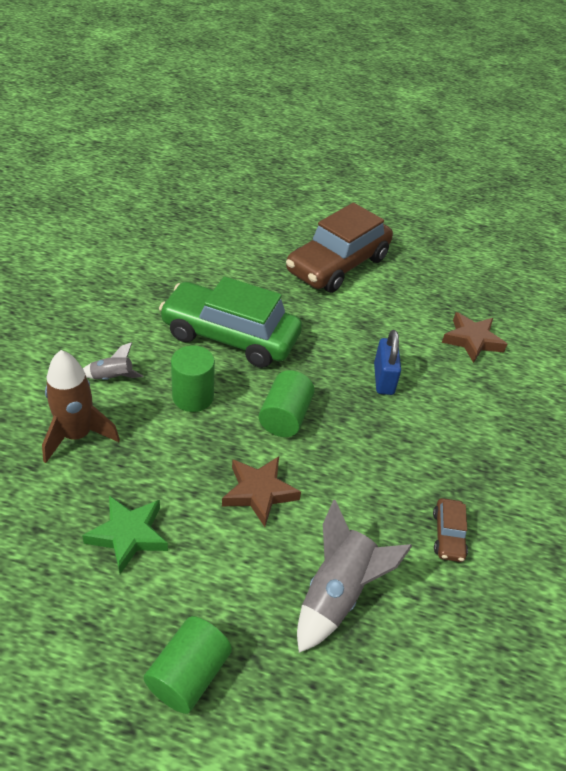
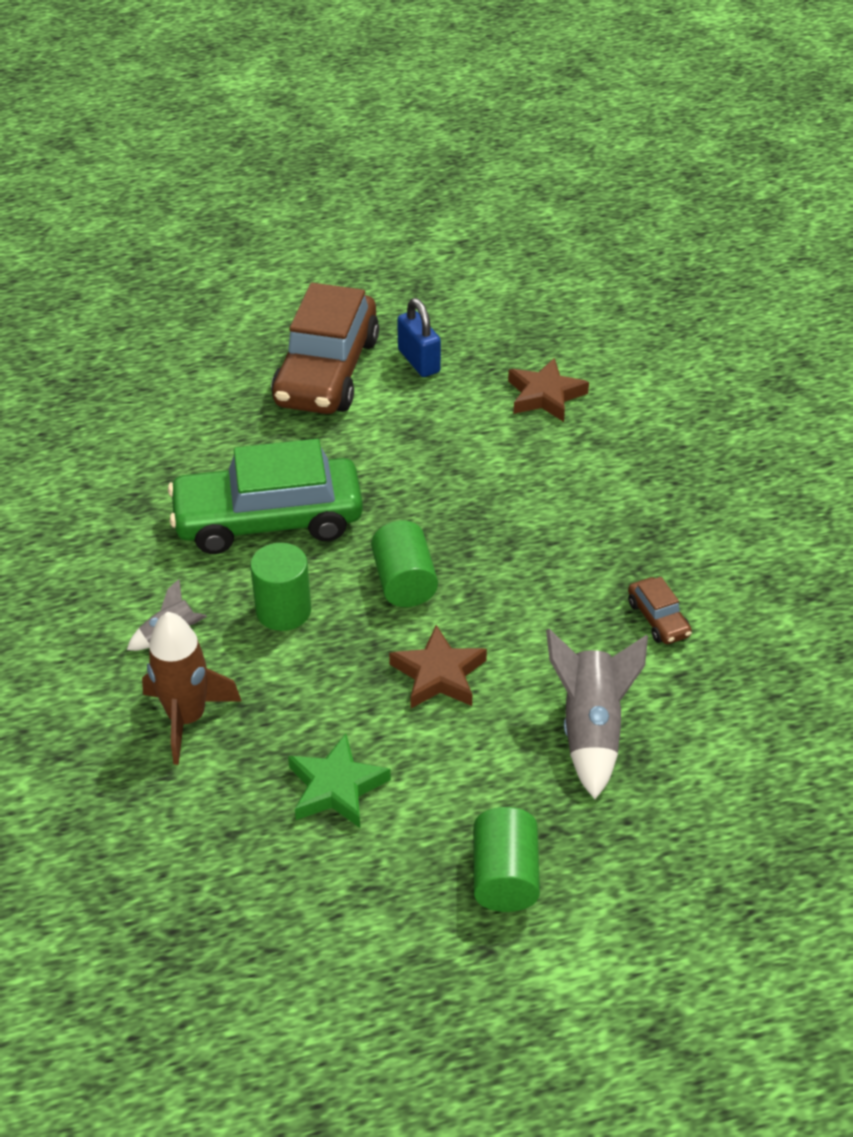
camera: 25 degrees left, 0 degrees up
(383, 379) = (480, 487): blue padlock -> blue padlock (419, 361)

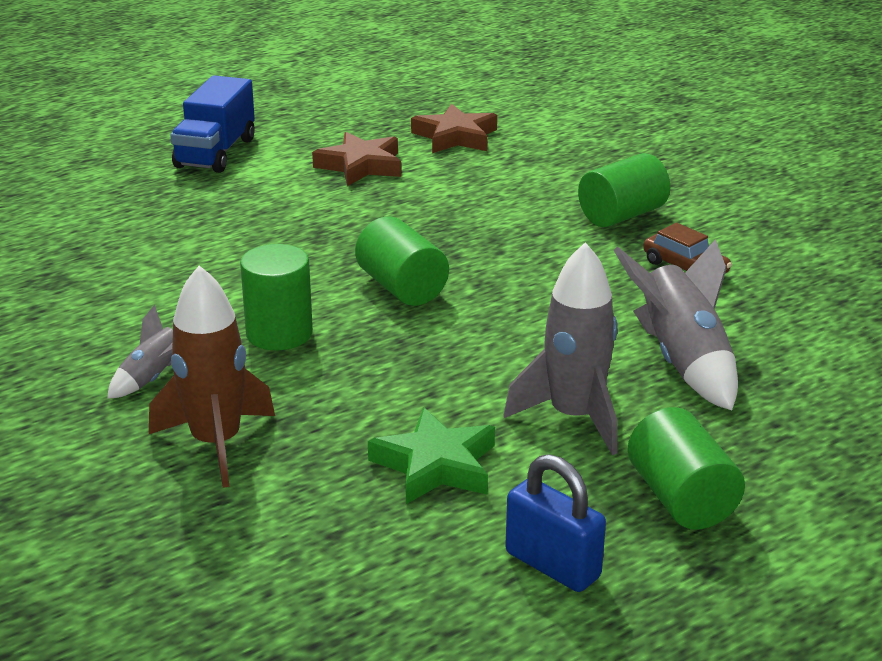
camera: 20 degrees left, 15 degrees down
(268, 520) = (218, 267): green car -> none
(327, 371) = (216, 153): brown car -> blue truck
(419, 361) = (310, 132): blue padlock -> blue padlock (552, 565)
(438, 674) = (489, 350): brown star -> brown star (360, 166)
(468, 767) = (574, 417): none -> grey rocket
(639, 537) = (622, 215): none -> green cylinder

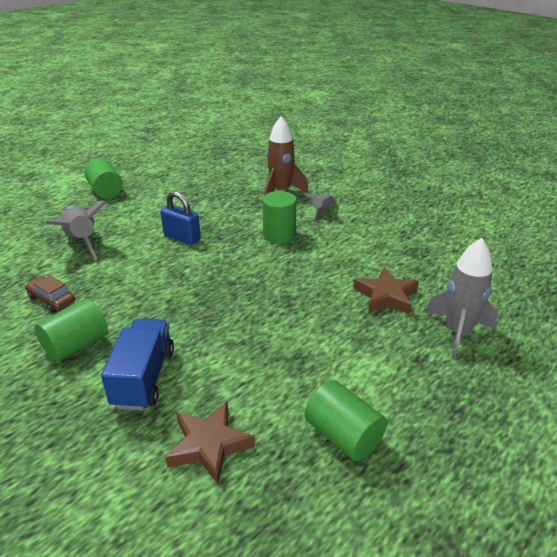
camera: 170 degrees right, 5 degrees up
(216, 153) = (416, 384): blue truck -> blue truck (144, 378)
(360, 166) = (286, 382): brown star -> brown star (386, 296)
(402, 288) = (225, 267): green cylinder -> green cylinder (343, 435)
(436, 465) = (196, 192): green star -> none
(552, 565) = (155, 171): blue padlock -> blue padlock (182, 237)
(574, 417) = (140, 212): grey rocket -> grey rocket (457, 332)

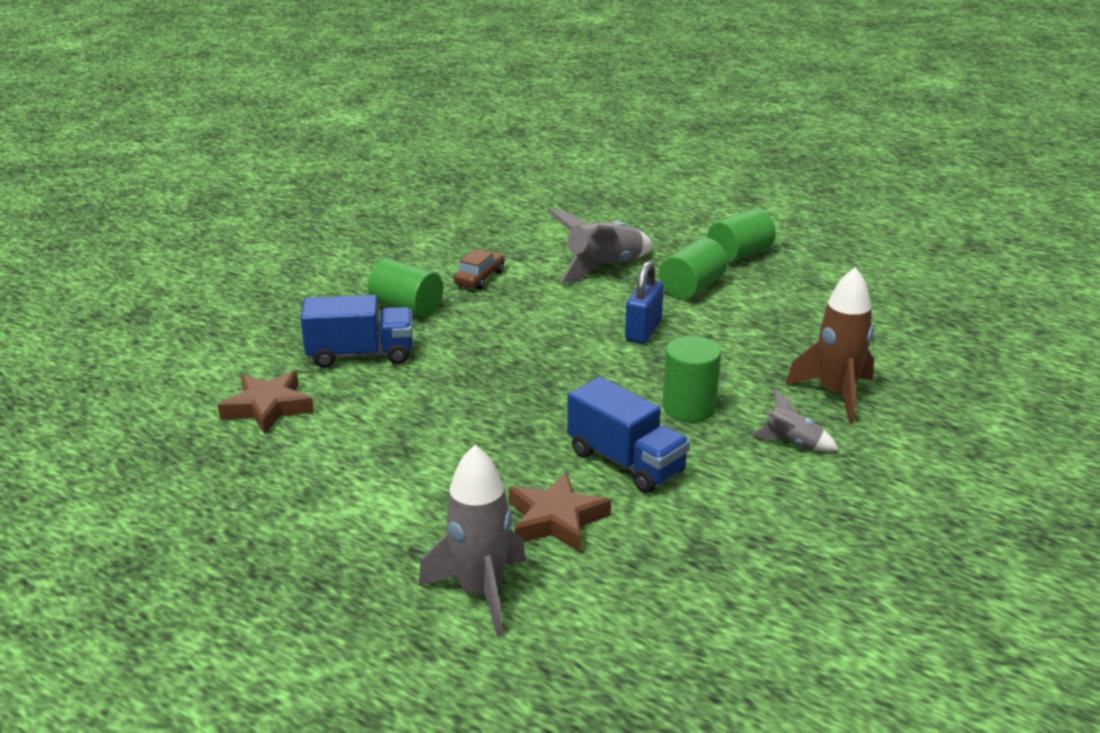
camera: 80 degrees right, 5 degrees down
(331, 264) = (626, 462): none -> blue truck
(343, 435) = (277, 491): green cylinder -> green cylinder (691, 288)

